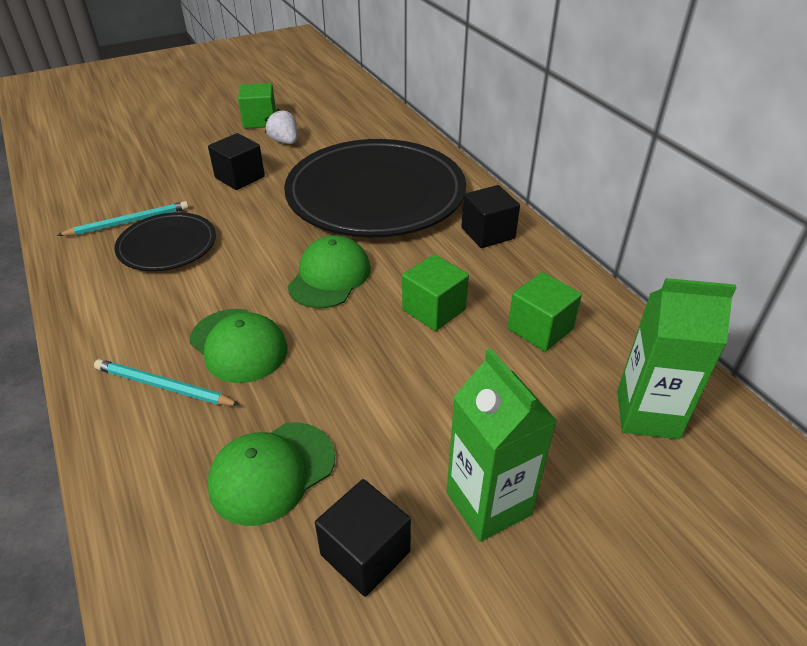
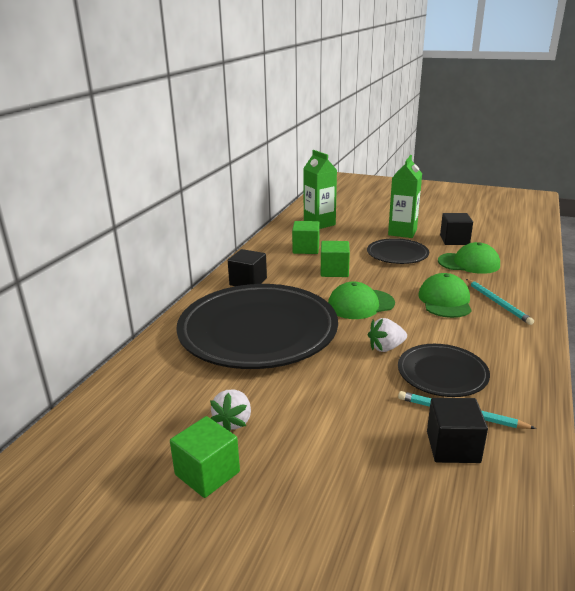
camera: 130 degrees left, 15 degrees down
(240, 177) = (324, 404): black cube -> black cube (453, 447)
(243, 242) = (386, 348): none -> white strawberry
(407, 411) = (397, 254): none -> black plate

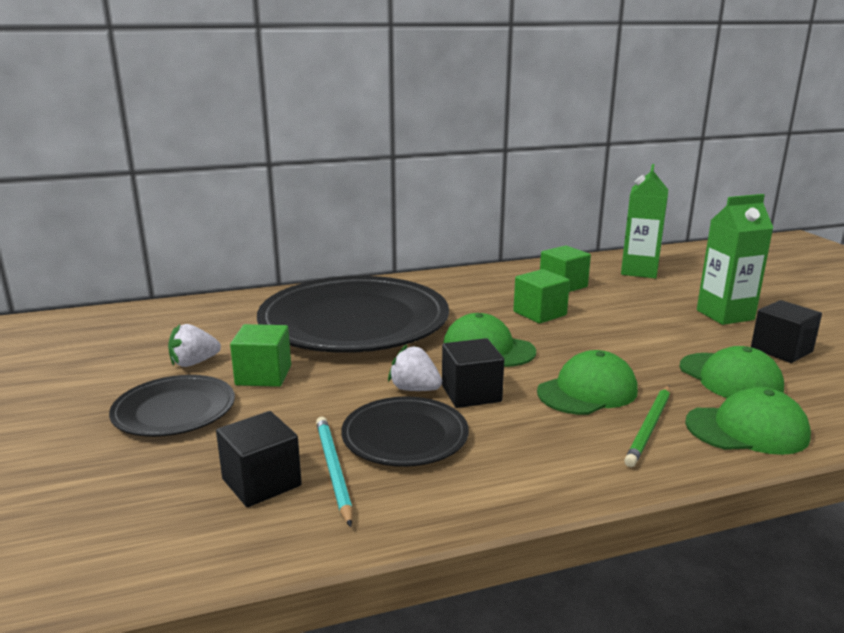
camera: 50 degrees right, 5 degrees down
(207, 473) = (113, 378): green cube -> green cube (263, 375)
(248, 282) = (440, 287): black cube -> black cube (471, 394)
(397, 254) = (654, 330): black plate -> black plate (174, 411)
(497, 303) = (649, 427): turquoise pencil -> green pencil
(520, 283) = (747, 429): none -> green cap

